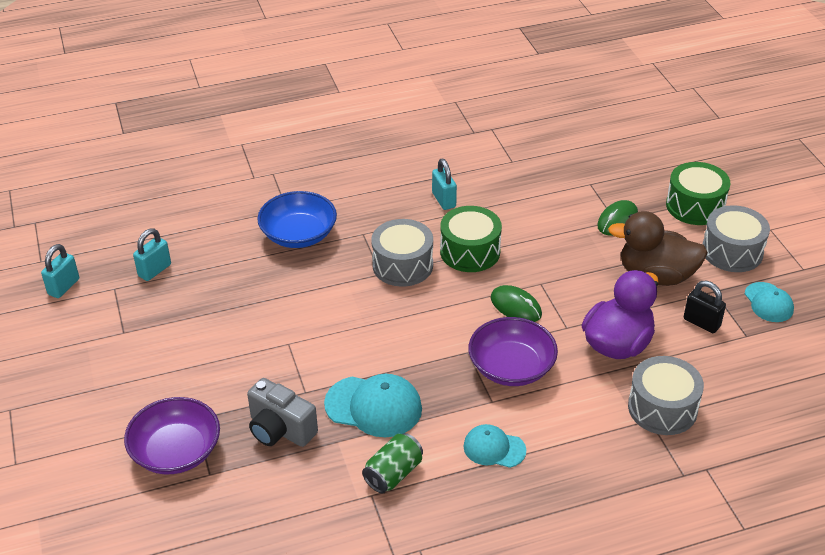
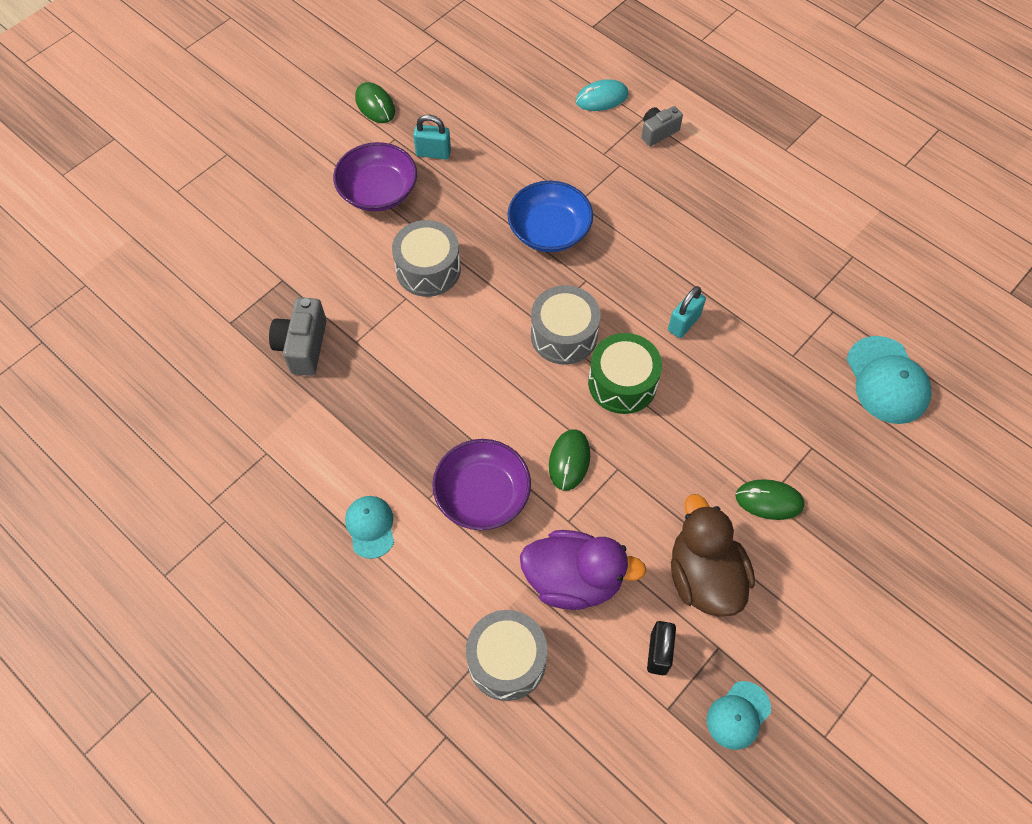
camera: 60 degrees right, 20 degrees up
(63, 287) = (375, 105): turquoise padlock -> green mouse
(176, 451) = (241, 286): purple bowl -> purple bowl (378, 191)
(199, 156) = (601, 98): none -> turquoise mouse
(262, 142) = (658, 132): none -> grey camera
(374, 406) = (368, 403): turquoise cap -> turquoise cap (887, 380)
(393, 474) = (298, 458): green can -> none
(695, 206) = (853, 573): green drum -> none
(732, 251) = (800, 643): grey drum -> grey drum (428, 269)

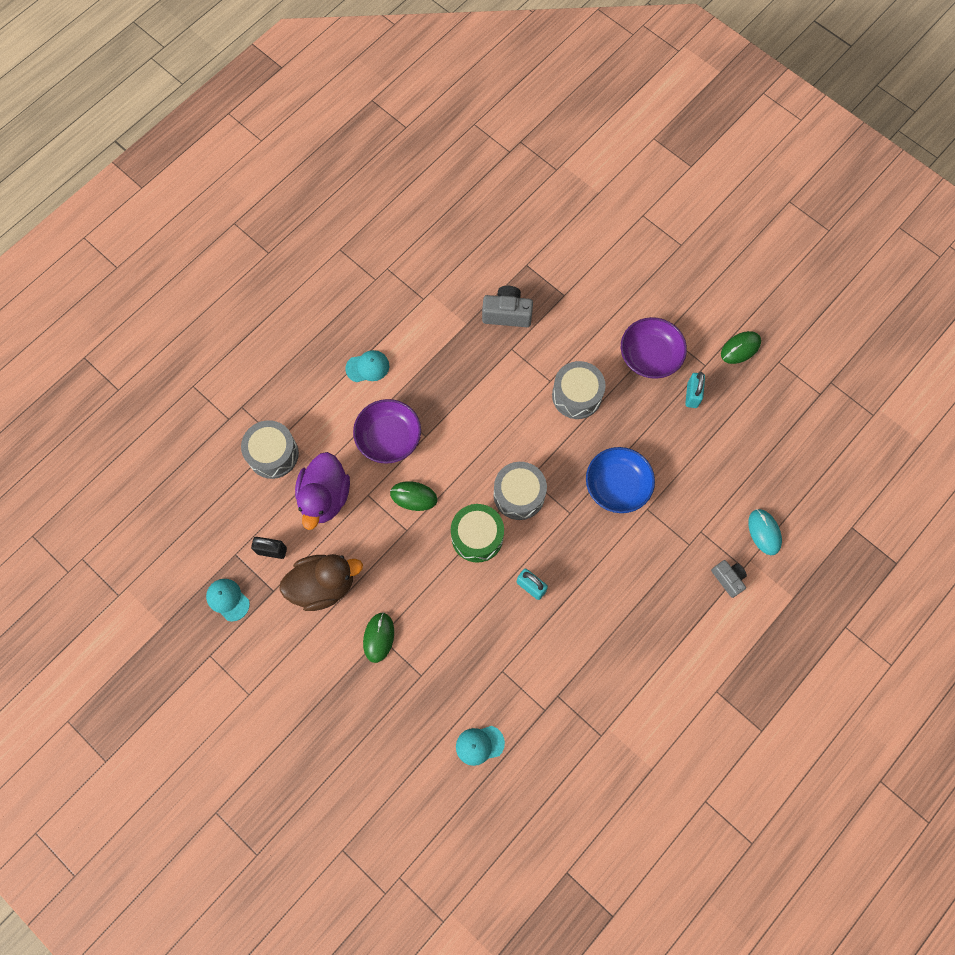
camera: 90 degrees right, 10 degrees up
(887, 380) = (479, 745): turquoise cap -> turquoise cap, size x0.62

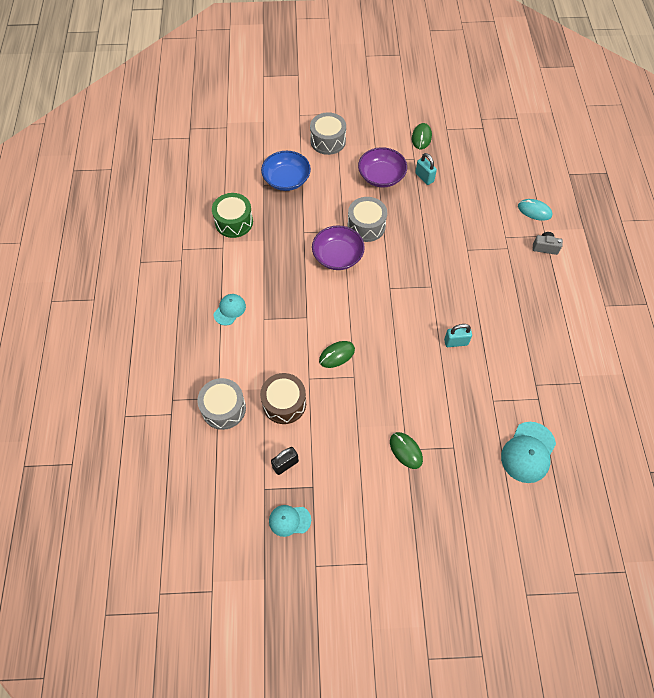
camera: 45 degrees left, 10 degrees down
(323, 585) = (340, 453): brown duck -> none
(325, 497) = (284, 403): purple duck -> brown drum
(389, 437) = (286, 336): purple bowl -> purple bowl (337, 256)
(477, 536) = (397, 343): green drum -> green drum (234, 222)
(479, 745) = (528, 452): turquoise cap -> turquoise cap, size x1.62
(507, 314) = (281, 217): grey camera -> none
(519, 495) = (394, 301): grey drum -> grey drum (328, 141)
(617, 485) = (439, 251): blue bowl -> blue bowl (286, 179)

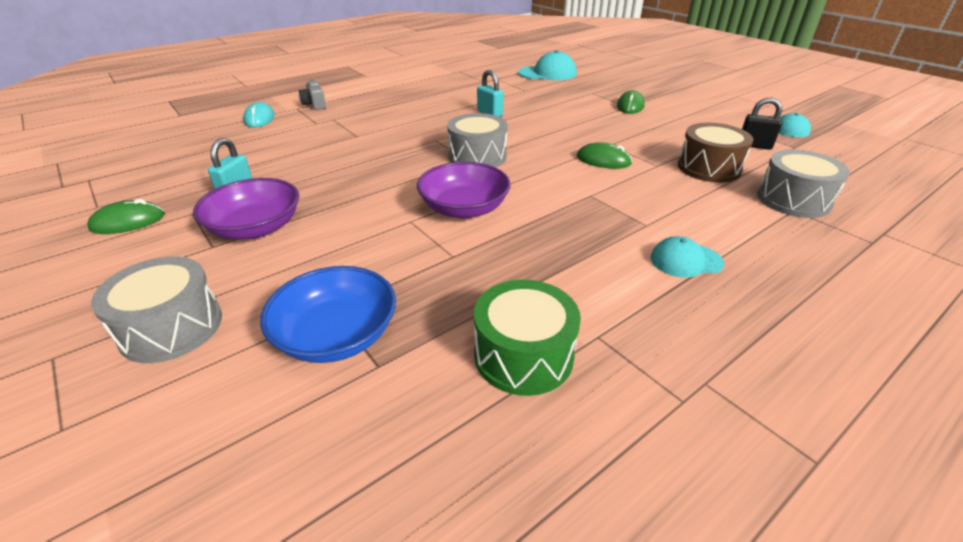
camera: 125 degrees left, 25 degrees down
(366, 226) = (381, 206): grey drum -> grey drum (477, 157)

